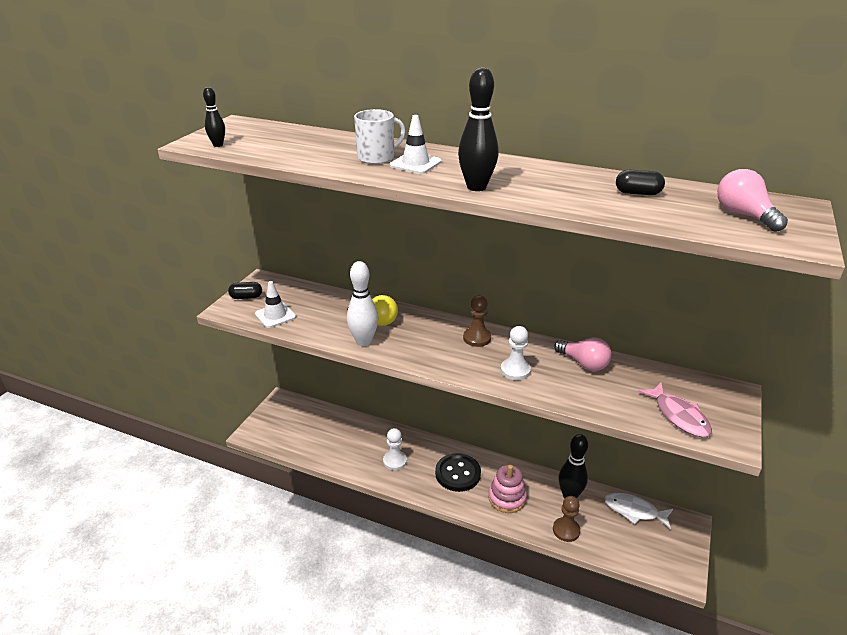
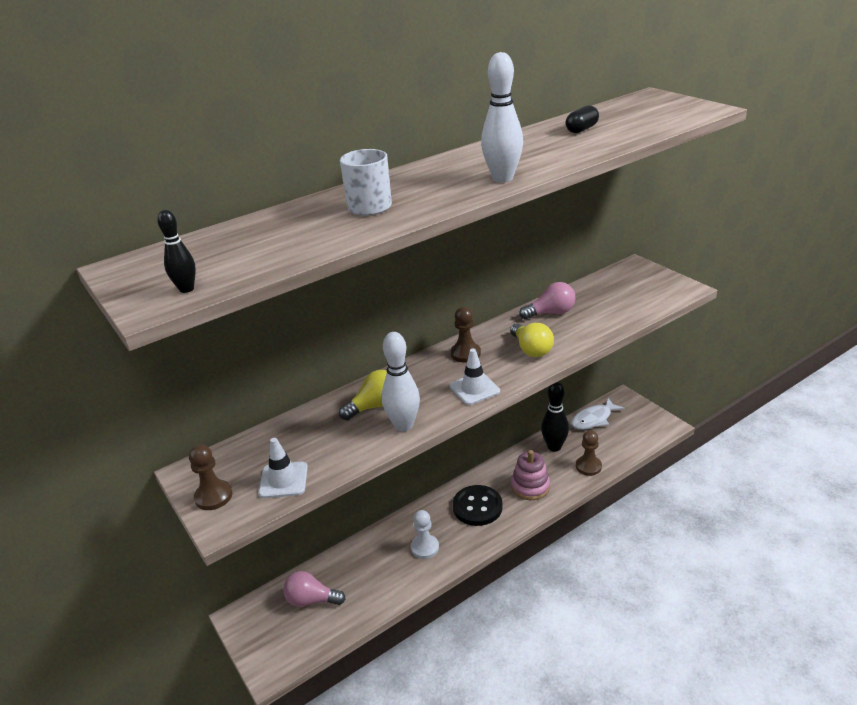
camera: 55 degrees left, 0 degrees up
(246, 297) = (213, 496): black capsule -> brown pawn
(415, 164) = (412, 192): white traffic cone -> white traffic cone (474, 389)
(476, 187) = (502, 178): black bowling pin -> white bowling pin
(515, 370) = (531, 349): white pawn -> yellow light bulb
(678, 416) = (645, 297): pink fish -> none
(744, 215) = (652, 111): pink light bulb -> pink light bulb (311, 600)

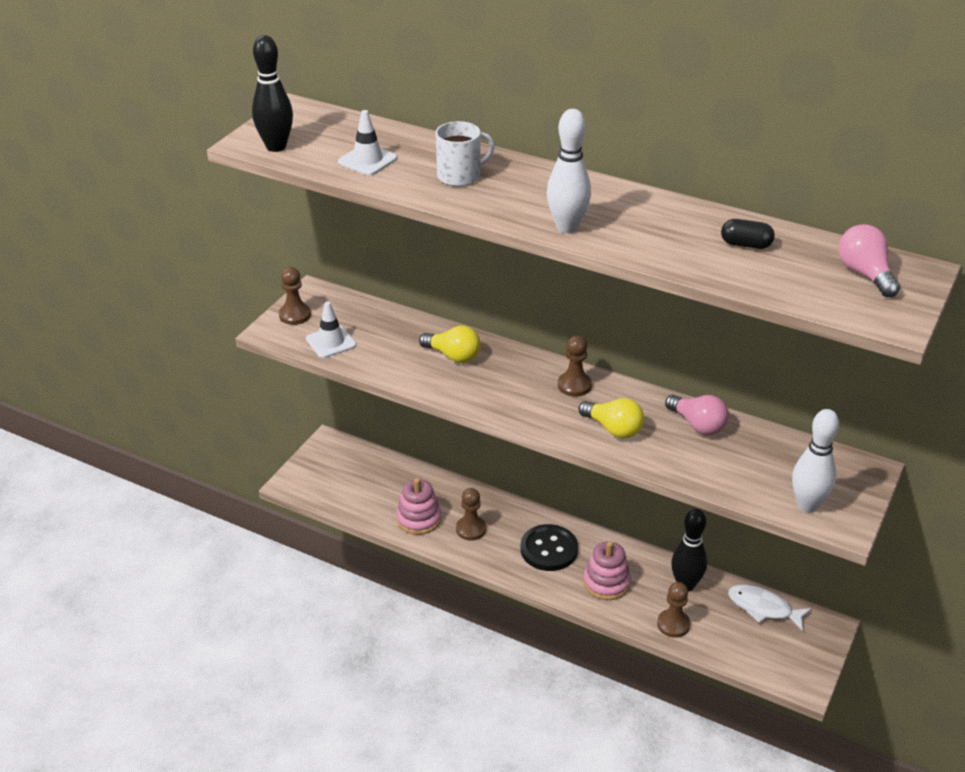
camera: 60 degrees right, 5 degrees up
(186, 289) = (276, 147): black bowling pin -> black bowling pin, size x1.76
(311, 600) = (369, 478): pink light bulb -> pink light bulb (865, 274)
(389, 580) = (419, 519): none -> pink stacking toy
(403, 425) = (437, 382): white bowling pin -> white bowling pin (807, 505)
(425, 547) = (471, 529): white pawn -> brown pawn
(474, 389) = (518, 409): white traffic cone -> white traffic cone (367, 160)
(531, 349) = (613, 429): yellow light bulb -> yellow light bulb turned 90 degrees counterclockwise

